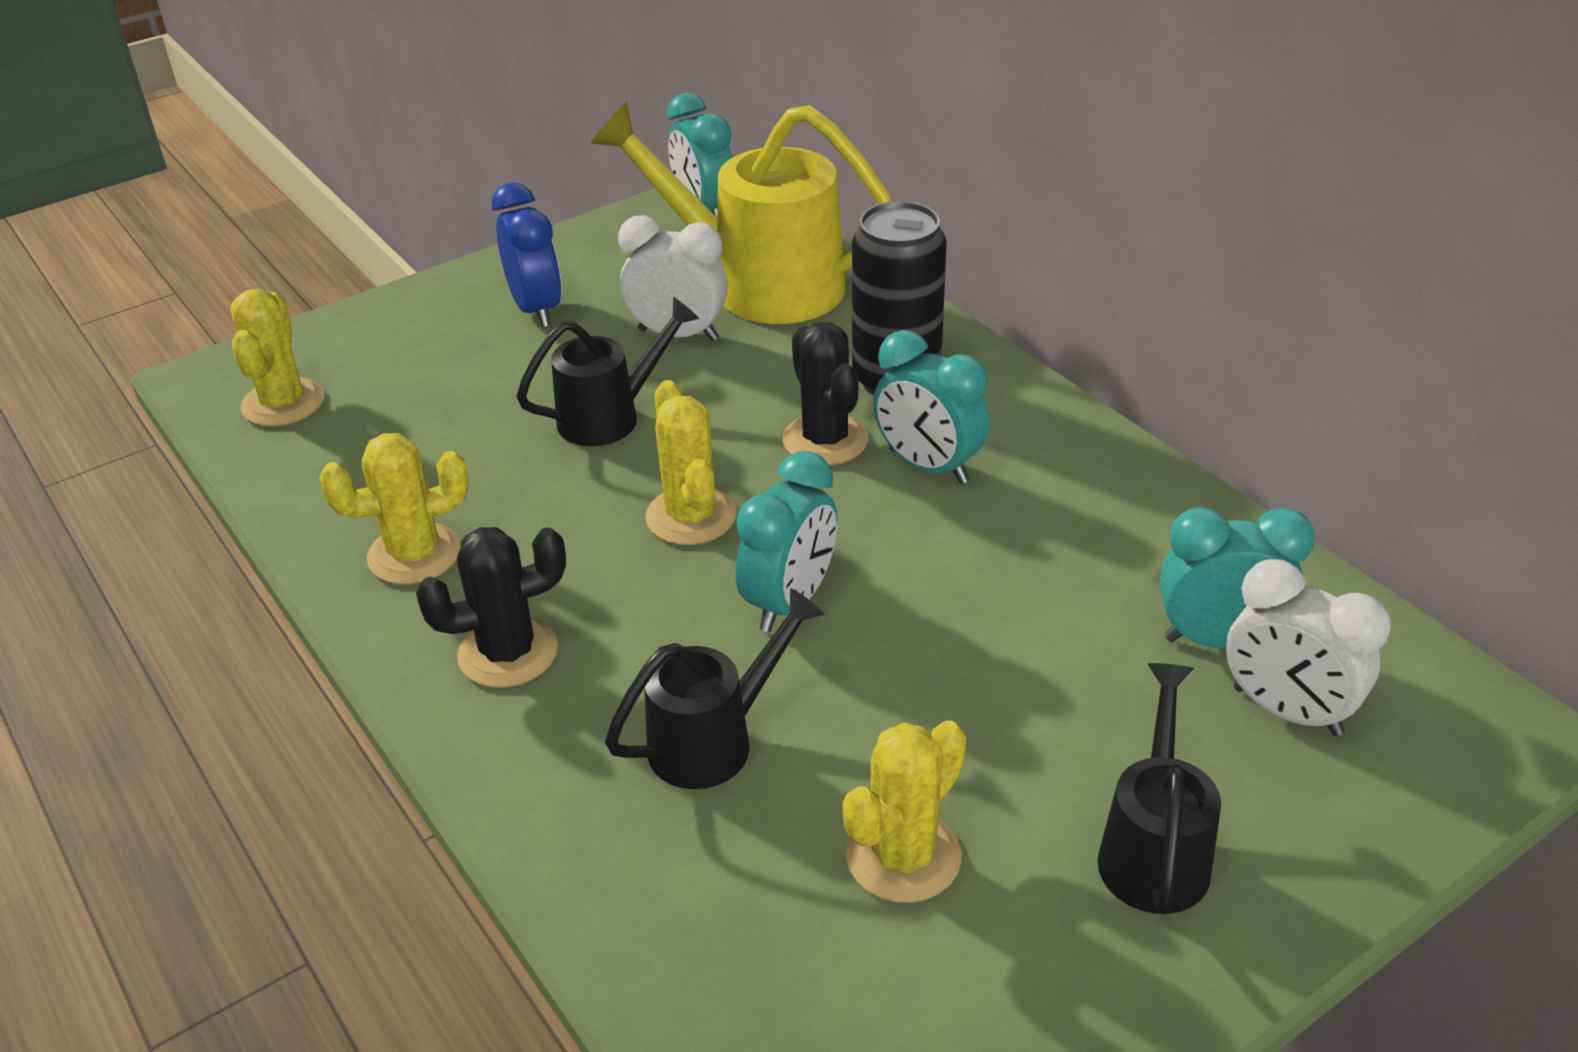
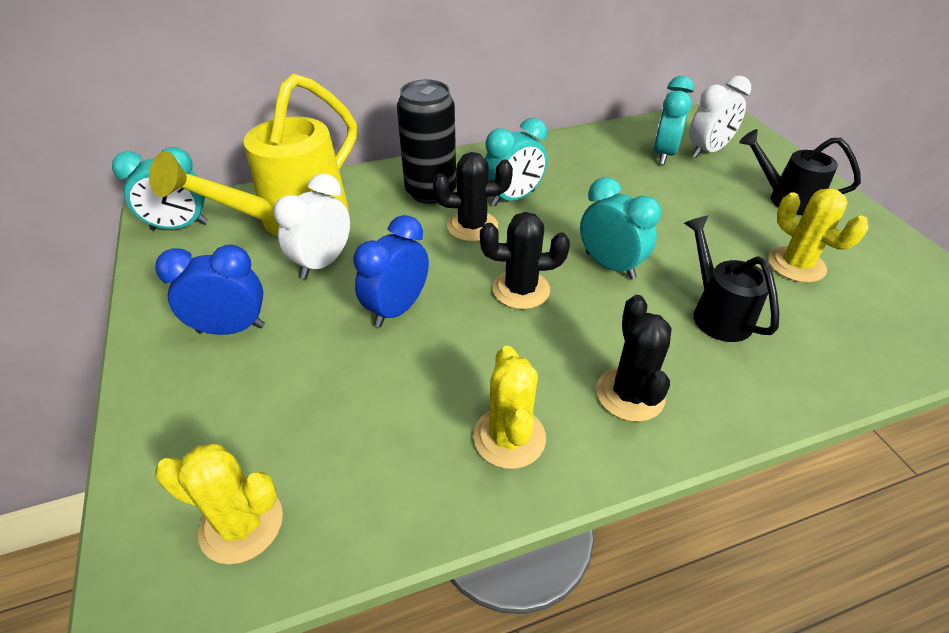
camera: 75 degrees left, 5 degrees up
(610, 417) = (397, 309): black watering can -> blue clock
(691, 516) = (521, 290): yellow cactus -> black cactus

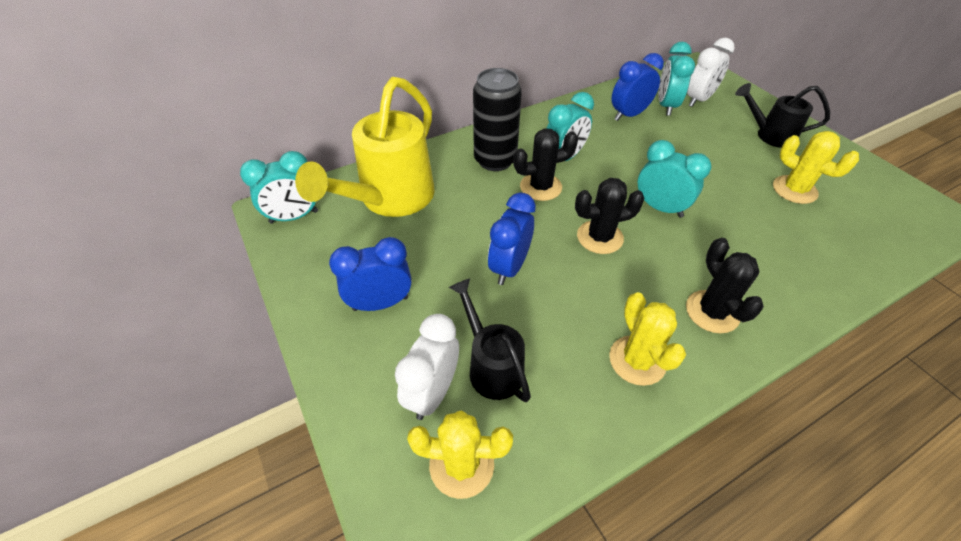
camera: 10 degrees left, 5 degrees up
(323, 263) = (432, 235): white clock -> white clock (433, 392)
(612, 159) = (629, 115): none -> blue clock
(716, 313) = (751, 237): black watering can -> black watering can (491, 366)

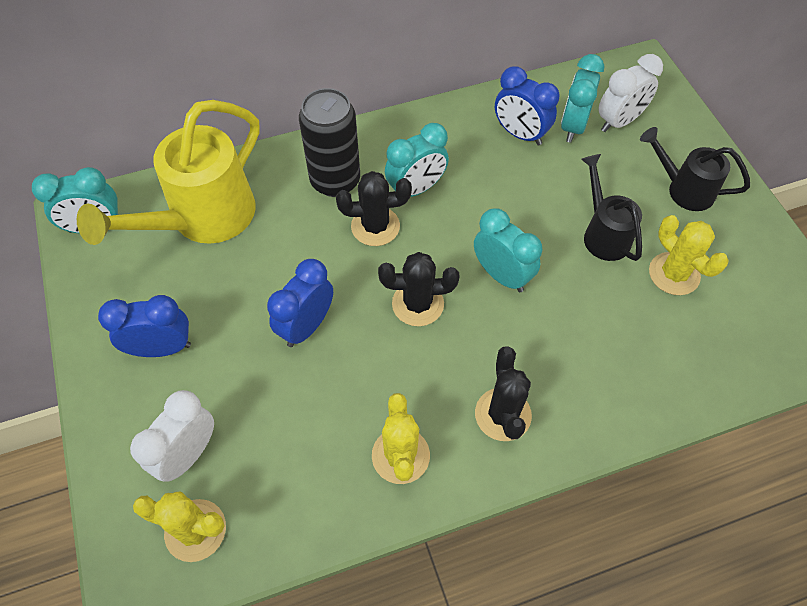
camera: 10 degrees right, 10 degrees up
(491, 366) = (253, 436): black watering can -> black watering can (603, 234)
(629, 115) = (520, 134): blue clock -> blue clock turned 120 degrees counterclockwise

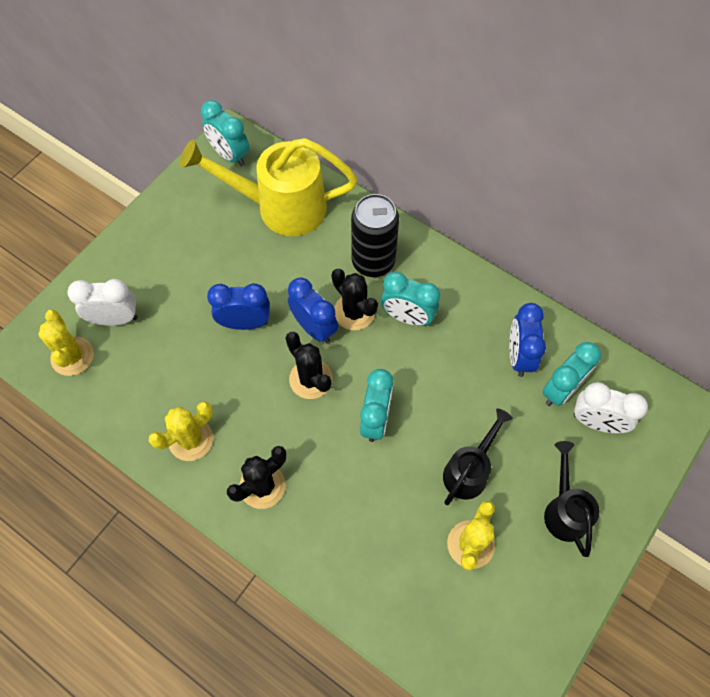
camera: 55 degrees right, 5 degrees up
(162, 348) = (173, 254): blue clock -> blue clock (314, 328)
(573, 126) = (561, 390): turquoise clock -> turquoise clock turned 150 degrees clockwise

